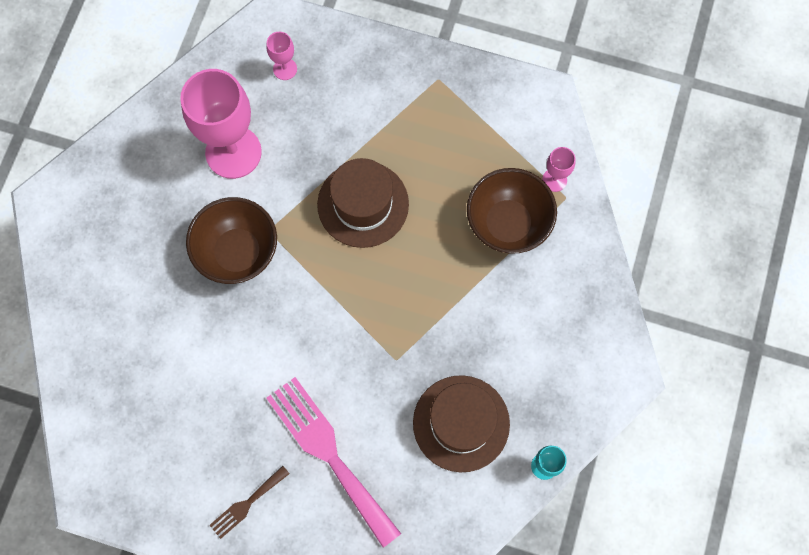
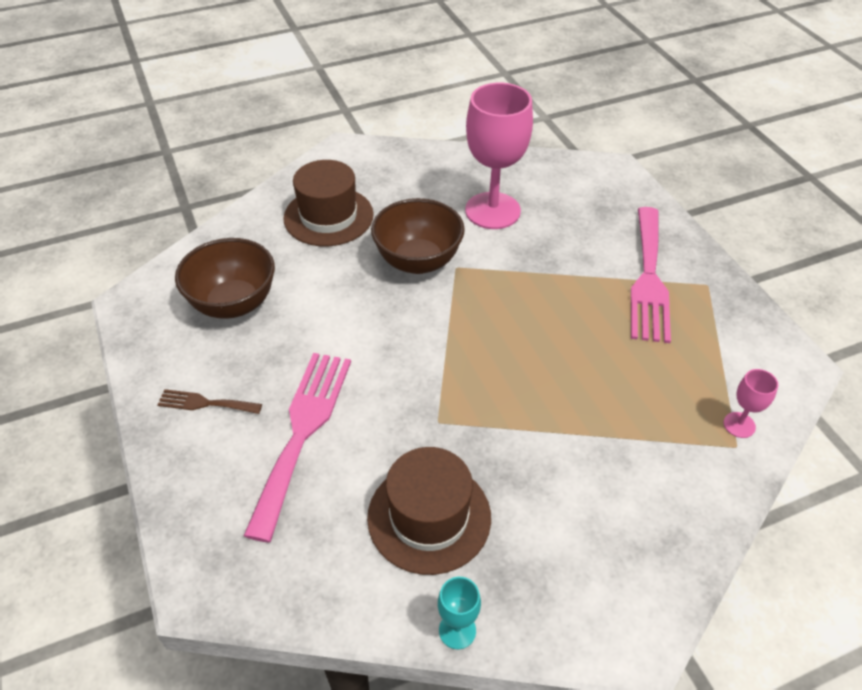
camera: 50 degrees right, 25 degrees down
(285, 69) = (590, 197): pink goblet -> none
(363, 204) = (546, 307): brown hat -> brown hat (328, 216)
(399, 111) = (648, 279): none -> pink fork
(507, 224) = (655, 418): brown bowl -> brown bowl (234, 303)

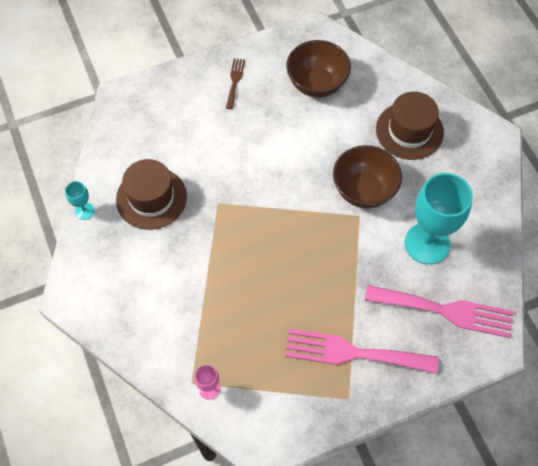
camera: 90 degrees right, 15 degrees up
(302, 431) = (213, 131): pink fork -> pink fork (445, 311)
(492, 211) = (427, 243): pink goblet -> turquoise goblet

